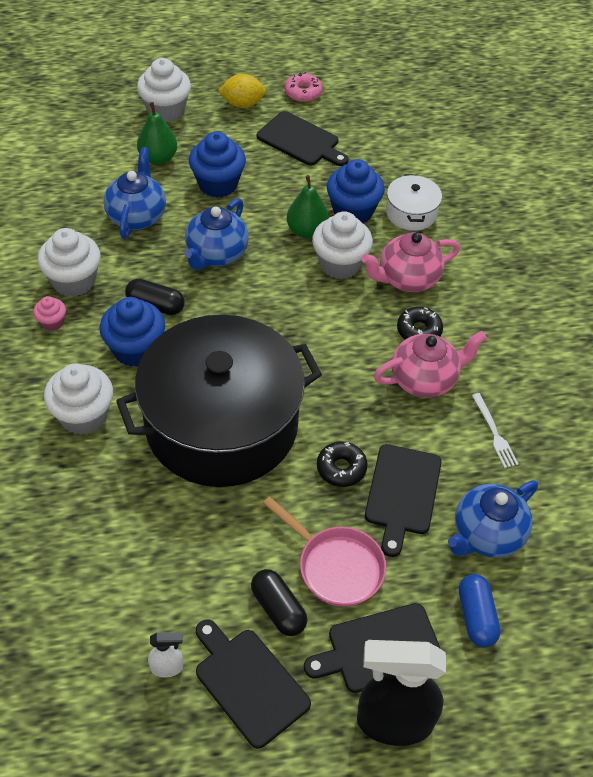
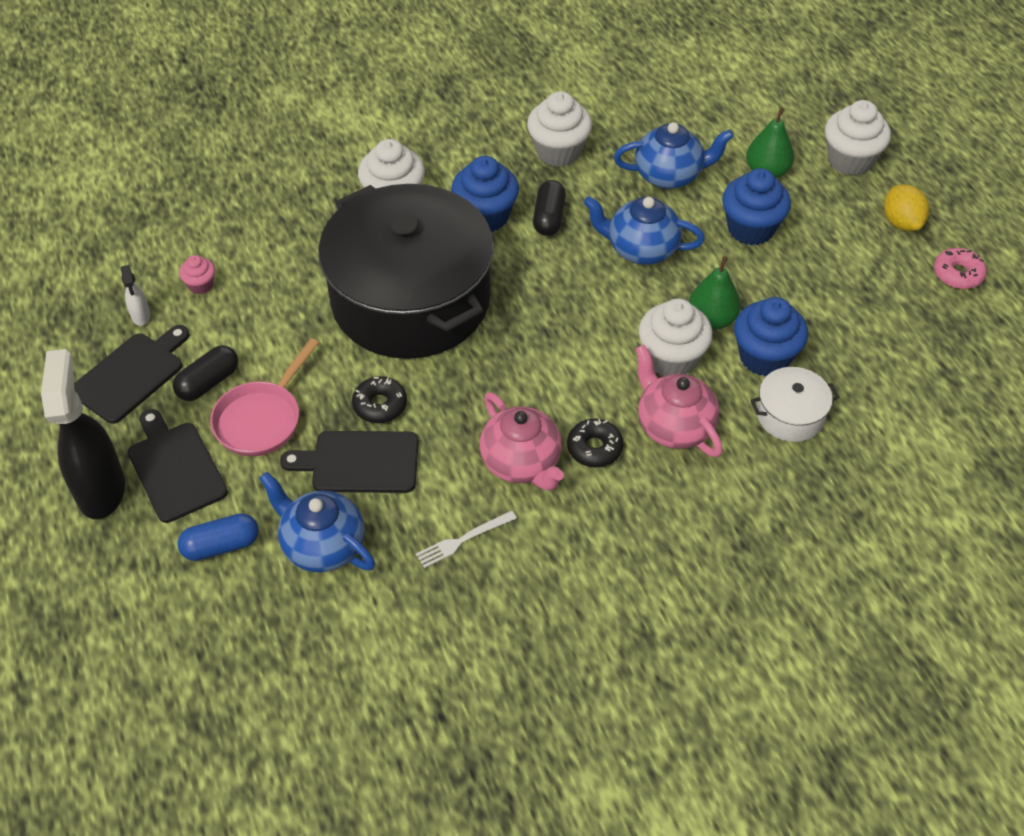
camera: 80 degrees right, 0 degrees up
(52, 322) = (499, 150): pink cupcake -> pink cupcake (201, 285)
(300, 141) = (865, 287): black cutting board -> none

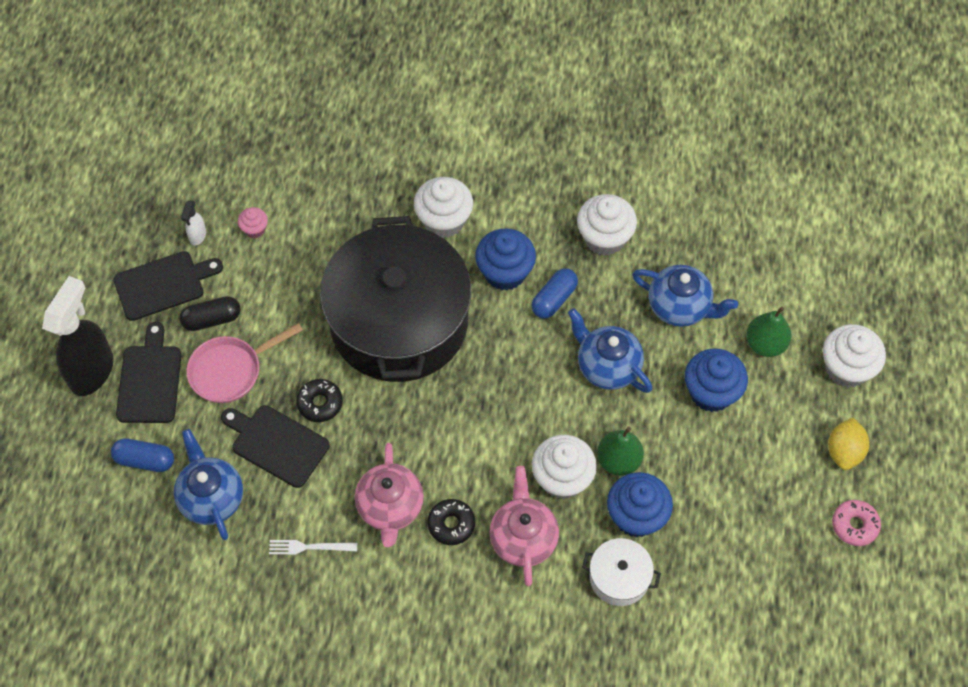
camera: 30 degrees right, 10 degrees up
(549, 218) = (554, 299): black capsule -> blue capsule

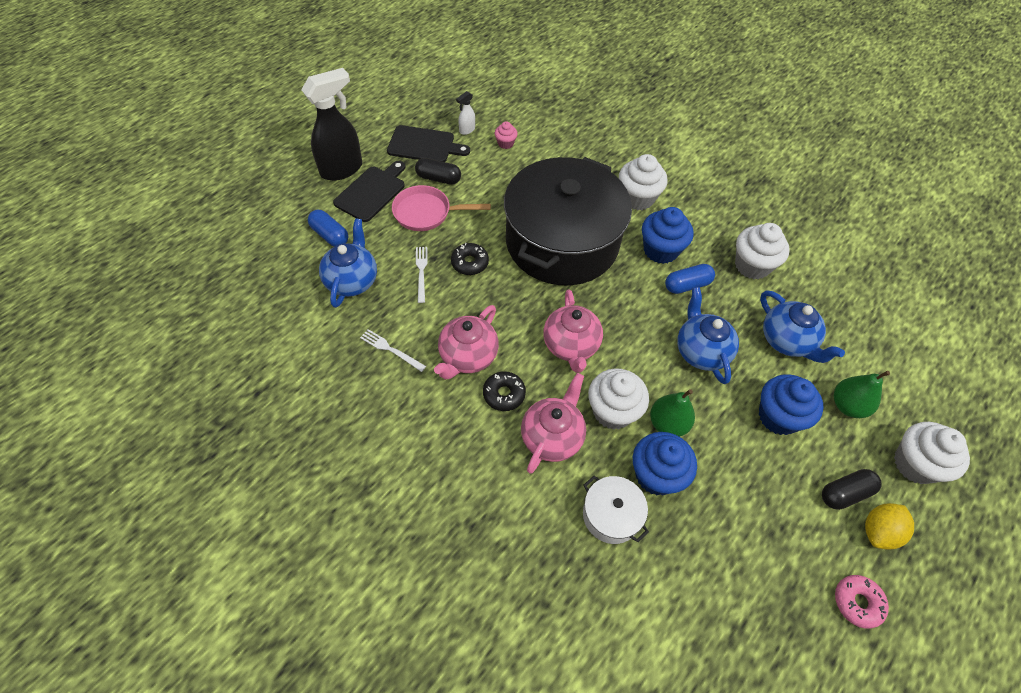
camera: 30 degrees right, 5 degrees down
(277, 444) = (421, 272): black cutting board -> white fork
(482, 435) = (571, 346): none -> pink teapot
(802, 433) = (845, 493): none -> black capsule

